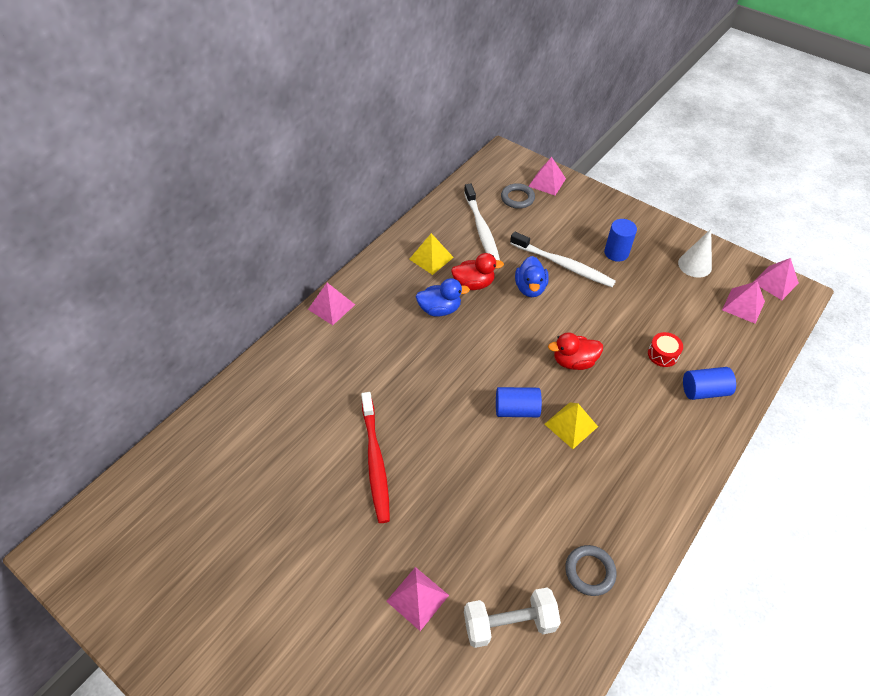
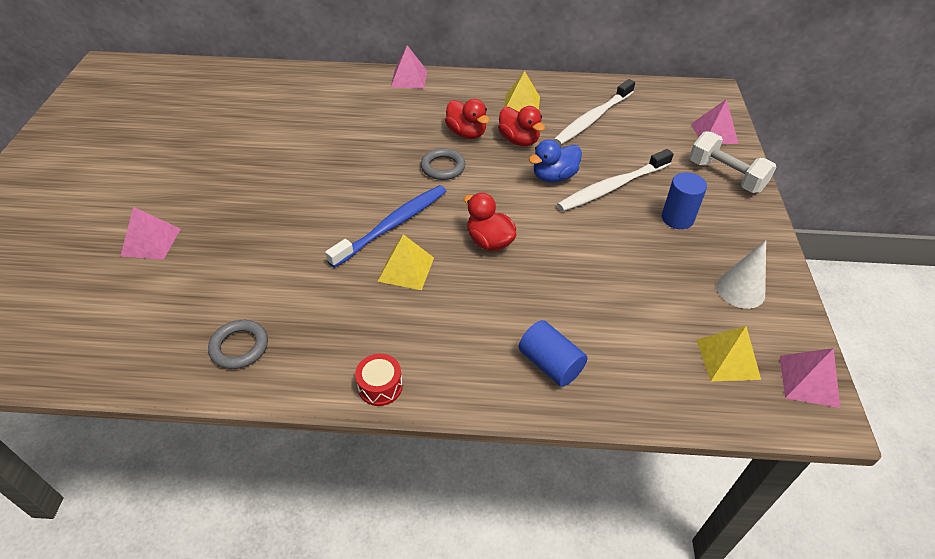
camera: 55 degrees right, 5 degrees down
(375, 462) = (270, 165): red toothbrush -> none
(440, 309) = (466, 133): blue duck -> red duck
(509, 623) = (153, 309): white dumbbell -> white dumbbell (725, 176)
(516, 410) = (393, 225): blue cylinder -> blue toothbrush
(517, 198) = (664, 123): grey ring -> grey ring (443, 167)
(564, 265) = (612, 187): white toothbrush -> white toothbrush turned 60 degrees clockwise
(662, 354) = (568, 308): red drum -> red drum (380, 386)
(743, 305) = (727, 359): pink pyramid -> yellow pyramid

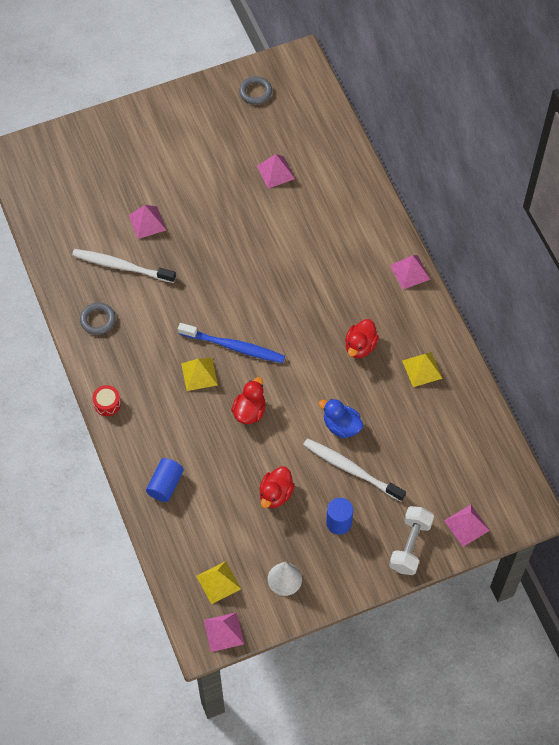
camera: 65 degrees right, 15 degrees up
(208, 121) = (276, 172): none -> pink pyramid
(443, 167) = (310, 349): grey ring -> grey ring (255, 92)
(519, 140) = (372, 386): red duck -> red duck (275, 494)
(592, 119) = (433, 428): white toothbrush -> white toothbrush (121, 266)

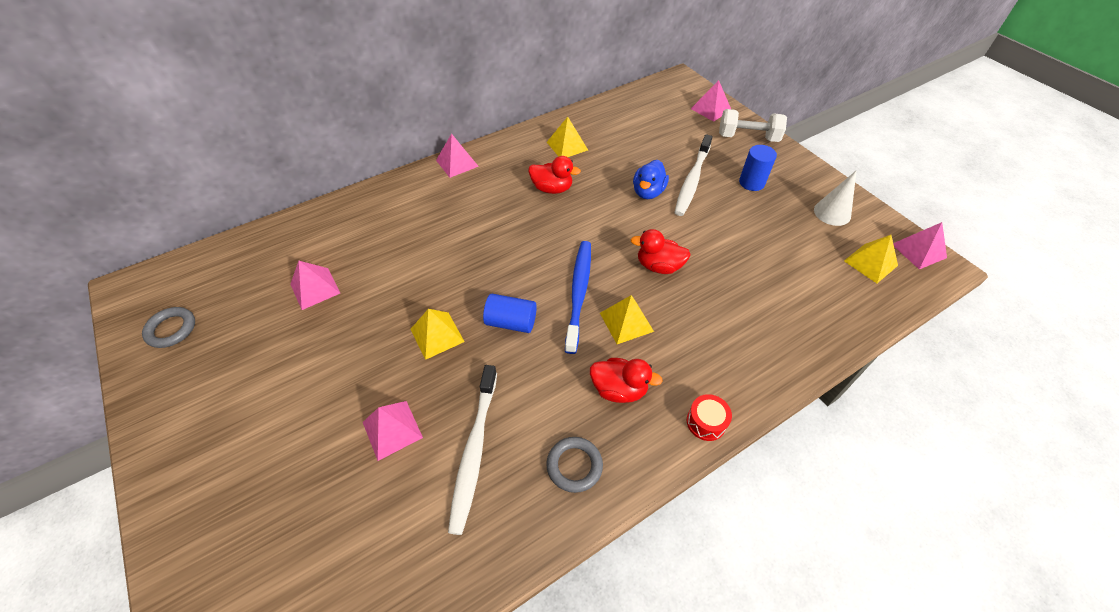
camera: 100 degrees left, 10 degrees down
(165, 484) = (787, 331): blue cylinder -> blue cylinder (511, 322)
(215, 249) = (437, 335): none -> yellow pyramid
(275, 494) = (746, 231): red duck -> red duck (619, 389)

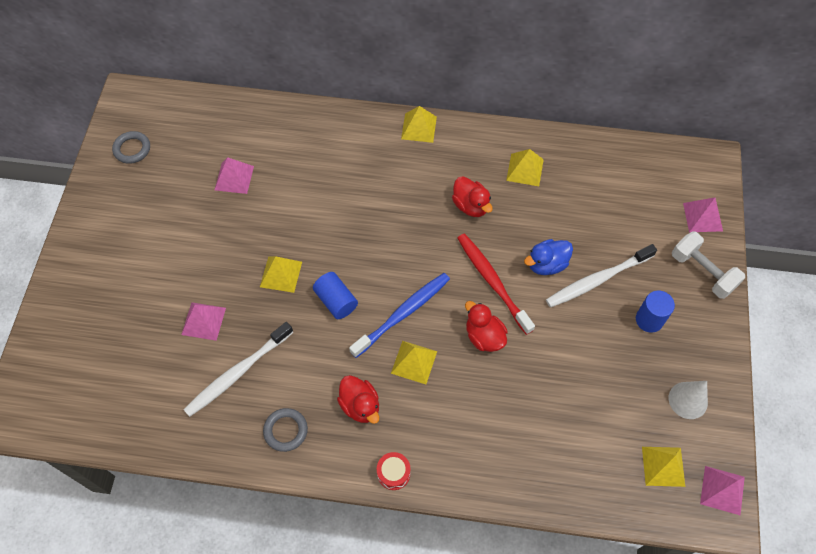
camera: 40 degrees right, 10 degrees up
(457, 163) = (418, 127): pink pyramid -> yellow pyramid
(622, 226) = (492, 281): none -> red toothbrush

